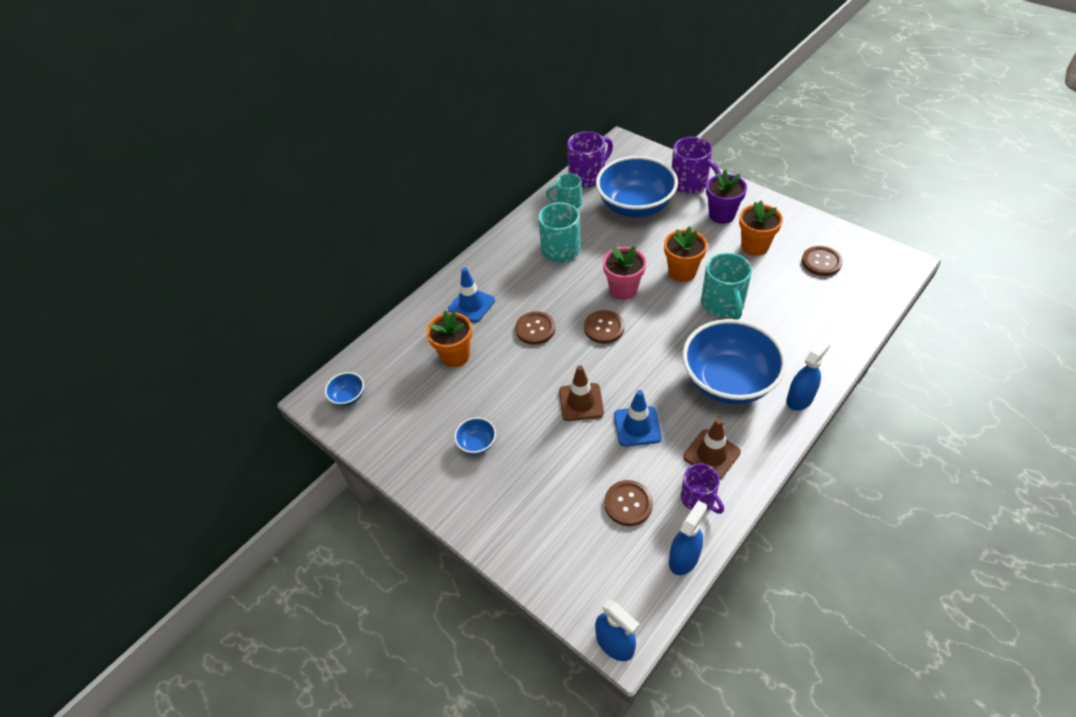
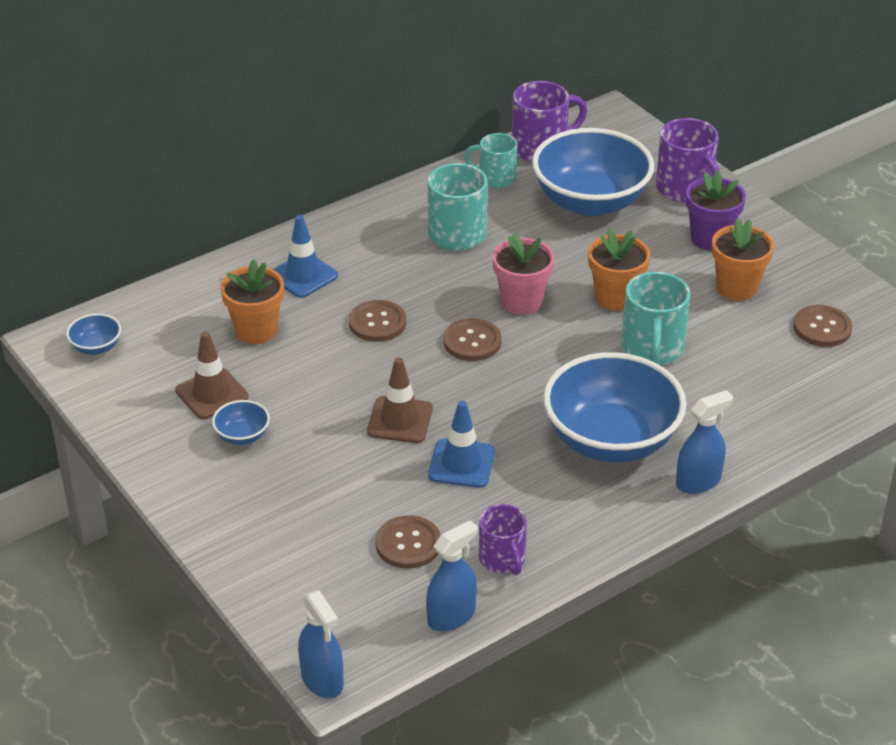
camera: 10 degrees right, 10 degrees down
(711, 454) = (544, 516): brown traffic cone -> brown traffic cone (212, 394)

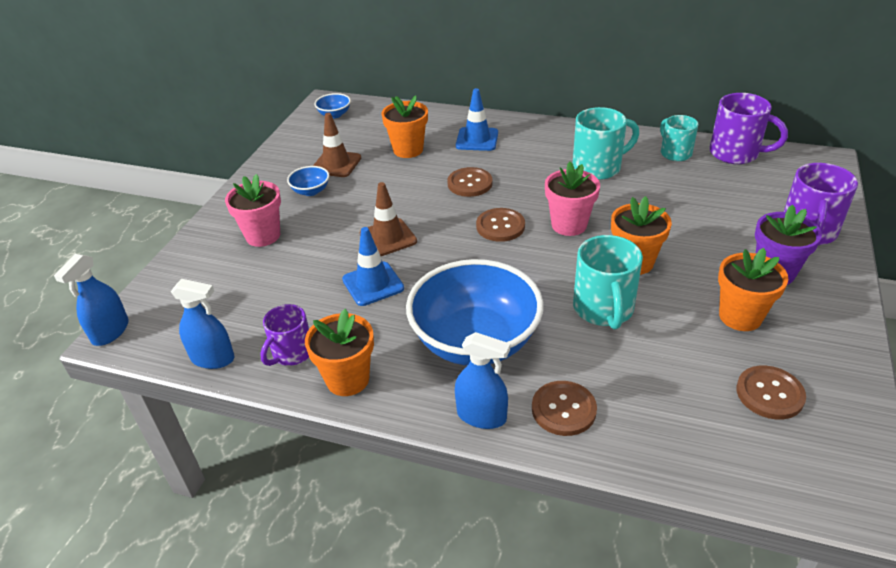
camera: 55 degrees right, 0 degrees up
(284, 505) = (263, 236): none -> pink flower pot
(408, 544) = (270, 302): brown button -> brown button (563, 409)
(576, 538) = (347, 379): none -> orange flower pot
(590, 202) = (717, 199): blue bowl -> none
(652, 349) = (603, 309): turquoise mug -> turquoise mug turned 60 degrees counterclockwise

